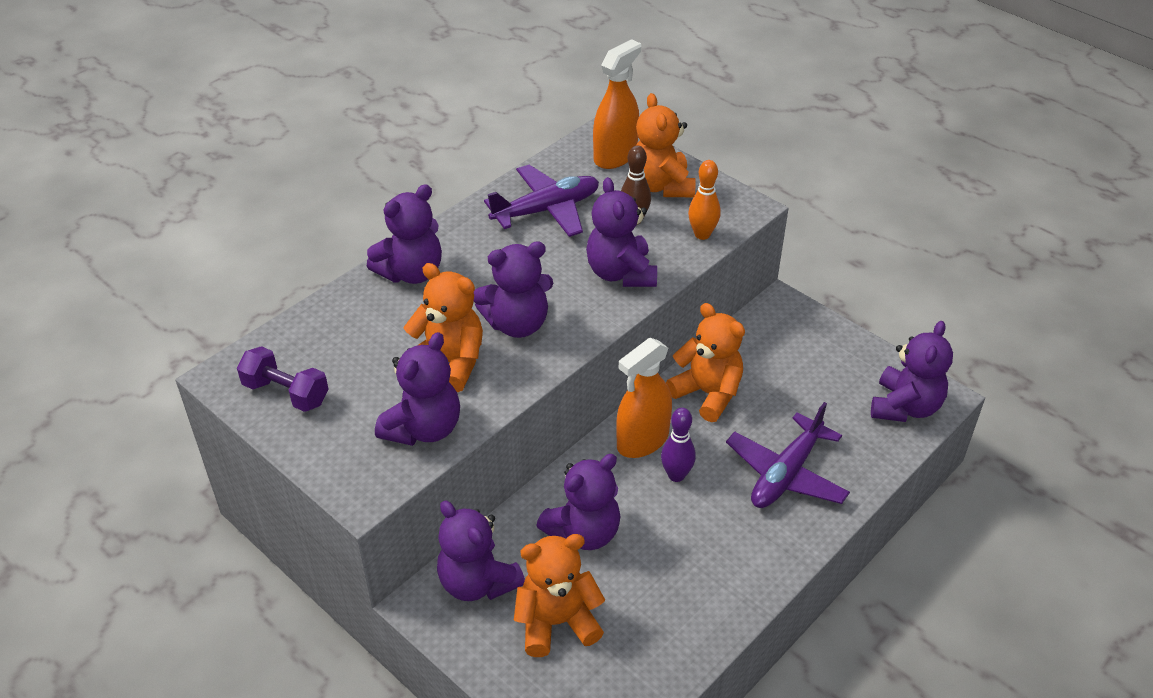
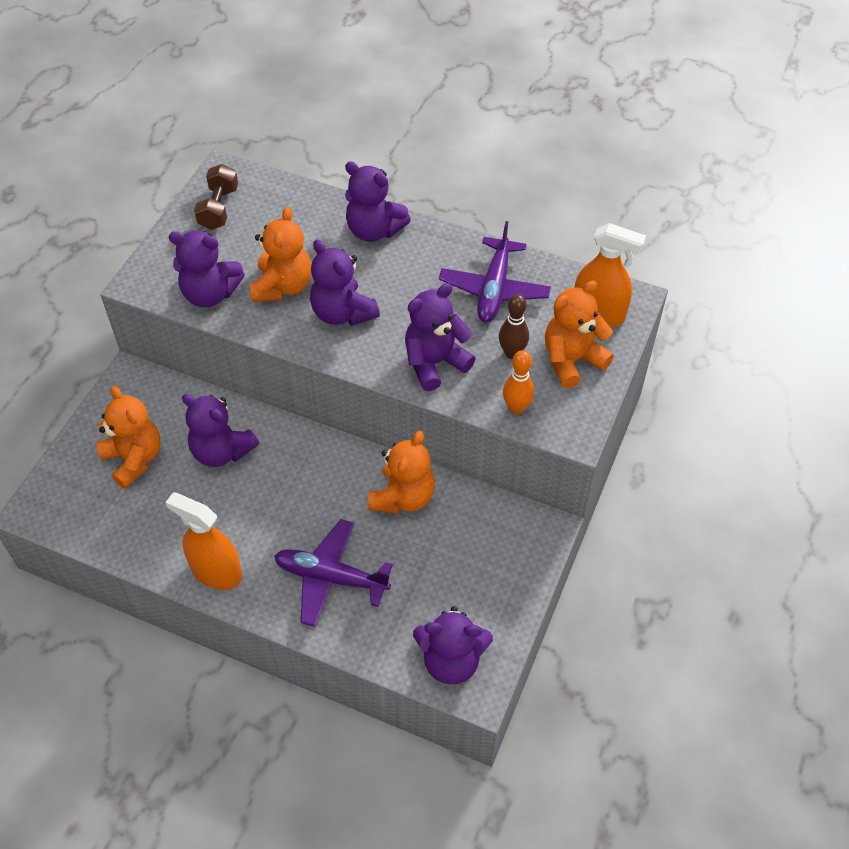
camera: 70 degrees right, 10 degrees up
(286, 393) = (218, 208): purple dumbbell -> brown dumbbell
(477, 582) = (156, 401): purple teddy bear -> none
(546, 210) = (494, 289): purple plane -> purple plane turned 60 degrees clockwise
(642, 441) = (330, 464): orange spray bottle -> orange spray bottle (216, 572)
(676, 475) = (301, 497): purple bowling pin -> none

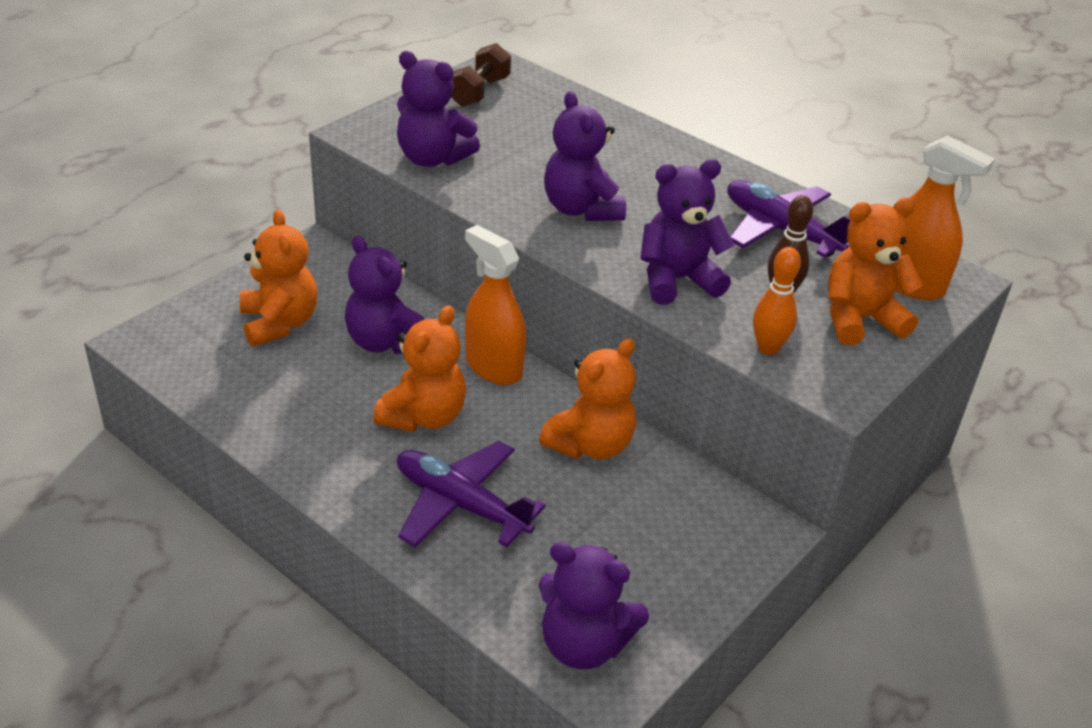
camera: 15 degrees right, 15 degrees down
(216, 572) = (320, 459): orange spray bottle -> orange spray bottle (493, 367)
(283, 286) = (521, 171): orange teddy bear -> orange teddy bear (424, 416)
(374, 230) = (652, 147): purple teddy bear -> none
(494, 289) = (780, 230): purple plane -> purple plane turned 105 degrees clockwise

